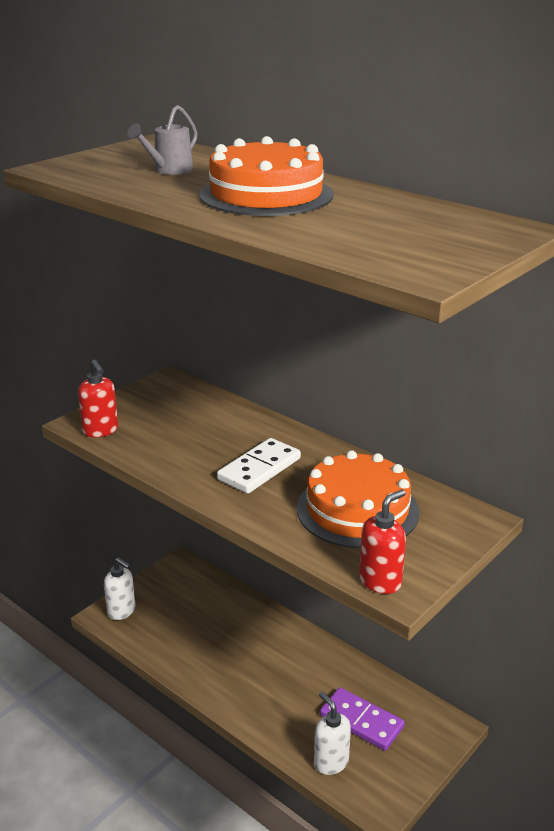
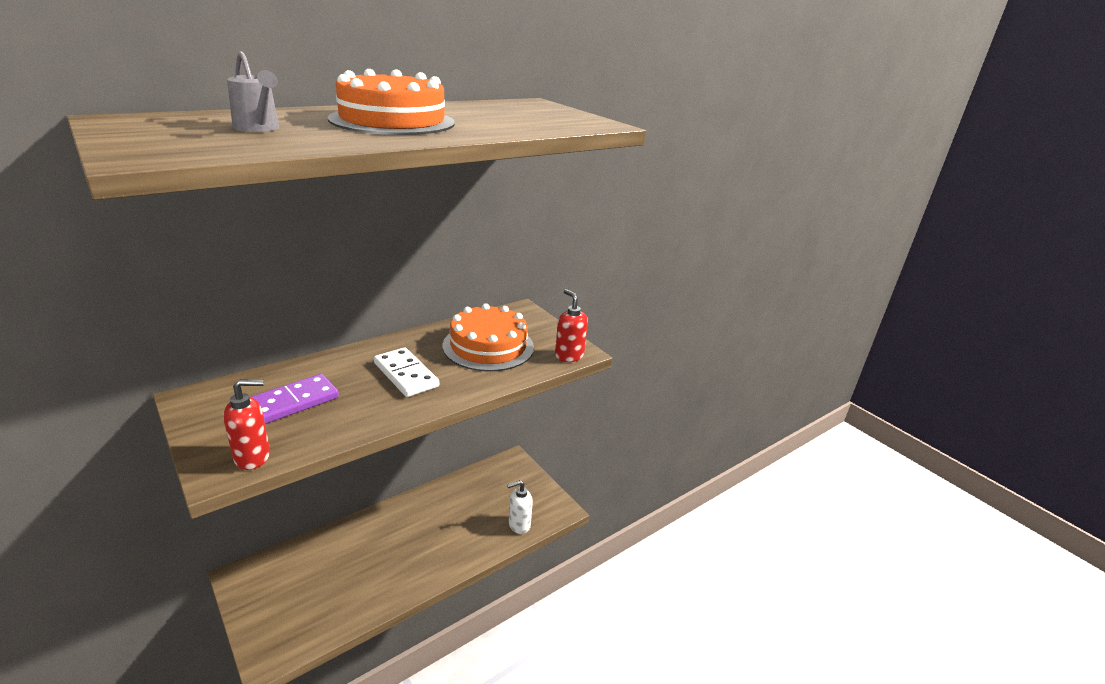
camera: 80 degrees left, 0 degrees up
(122, 611) = (272, 640): white soap dispenser -> none
(361, 721) = (491, 499): purple domino -> purple domino (293, 402)

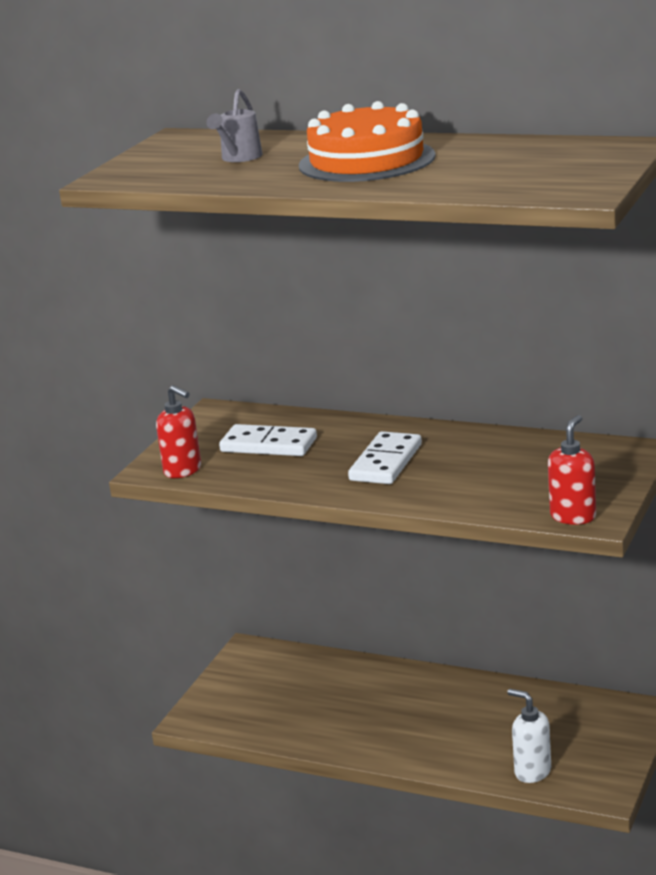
camera: 65 degrees right, 5 degrees down
(293, 402) = (268, 445): purple domino -> white domino
(488, 346) = (511, 470): orange cake -> none

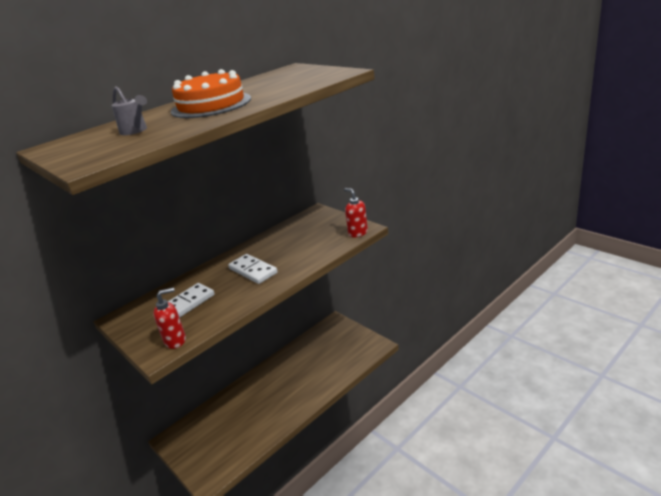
camera: 65 degrees left, 5 degrees up
(532, 772) = (351, 361): white soap dispenser -> none

